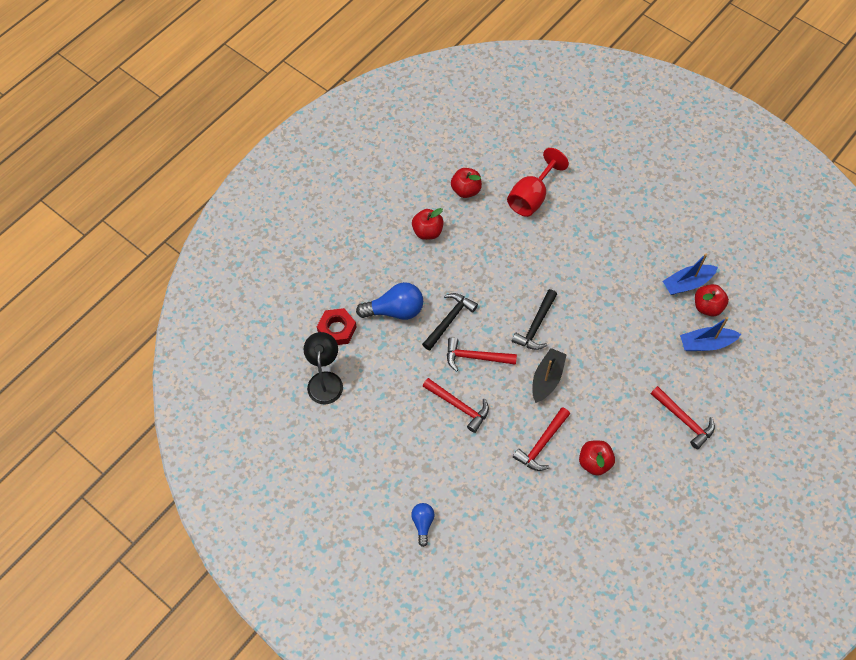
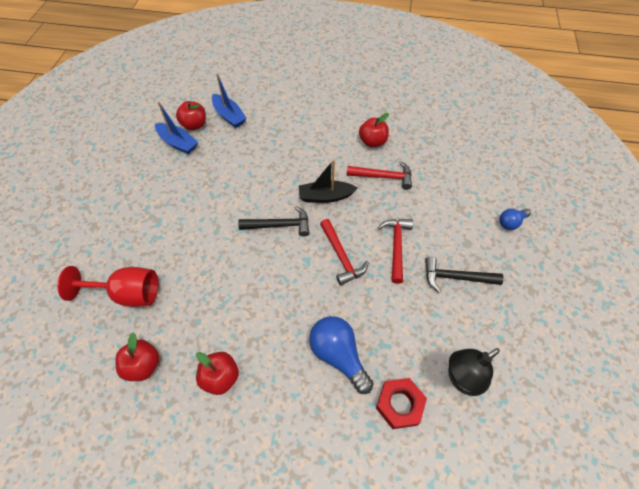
camera: 120 degrees left, 5 degrees down
(449, 320) = (317, 297): black hammer -> black hammer (456, 277)
(683, 420) = (302, 108): red hammer -> none

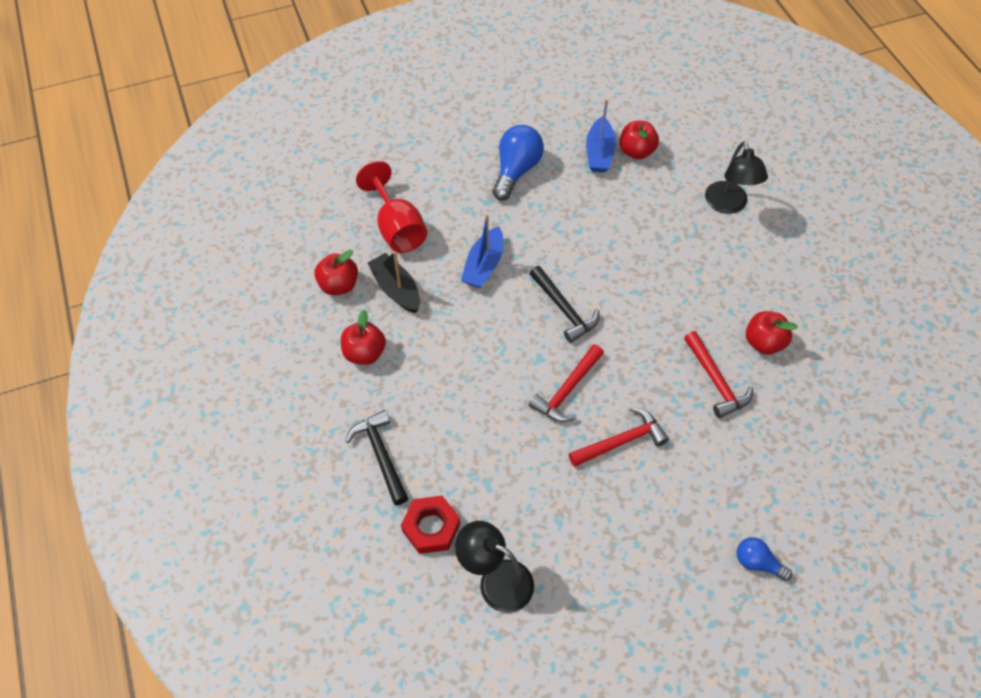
camera: 60 degrees right, 0 degrees up
(229, 116) = (678, 174): blue boat -> blue boat (484, 265)
(270, 106) = (728, 205): none -> black lamp
(325, 196) = (637, 334): black boat -> black boat (396, 289)
(338, 355) = (448, 445): blue light bulb -> blue light bulb (516, 171)
(456, 277) = (623, 525): black hammer -> black hammer (381, 455)

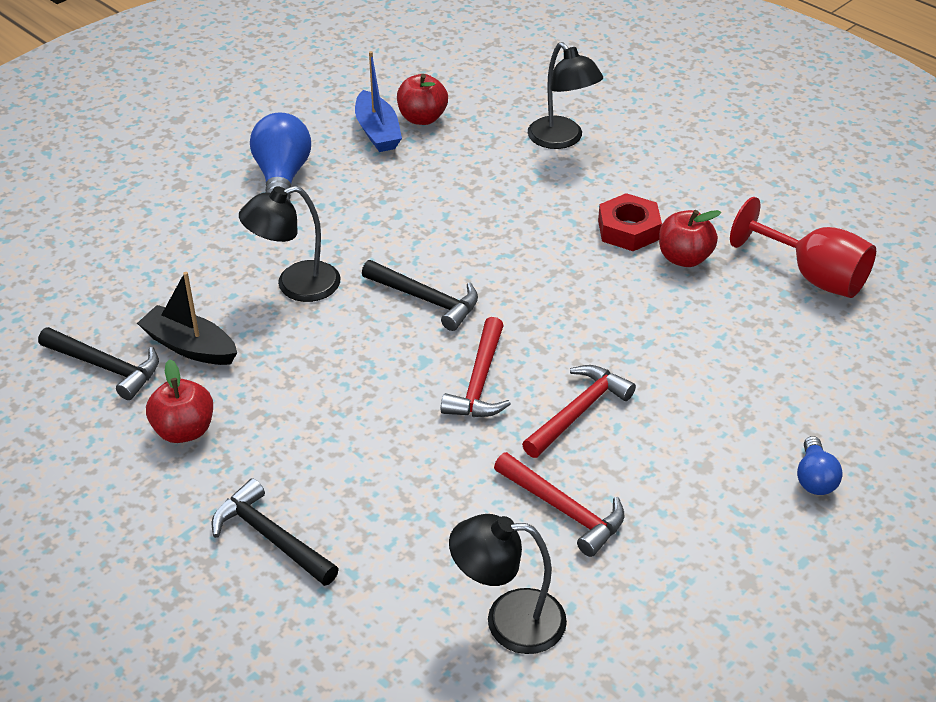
camera: 25 degrees left, 15 degrees down
(339, 285) = (105, 367): red apple -> black hammer
(397, 228) = (154, 281): red goblet -> red goblet (812, 276)
(431, 527) = (387, 594): red nut -> red nut (628, 230)
(484, 265) = (295, 285): blue boat -> black lamp
(715, 381) = (653, 313): red hammer -> red hammer (563, 510)
(757, 563) = (814, 478): blue light bulb -> blue light bulb turned 90 degrees counterclockwise

